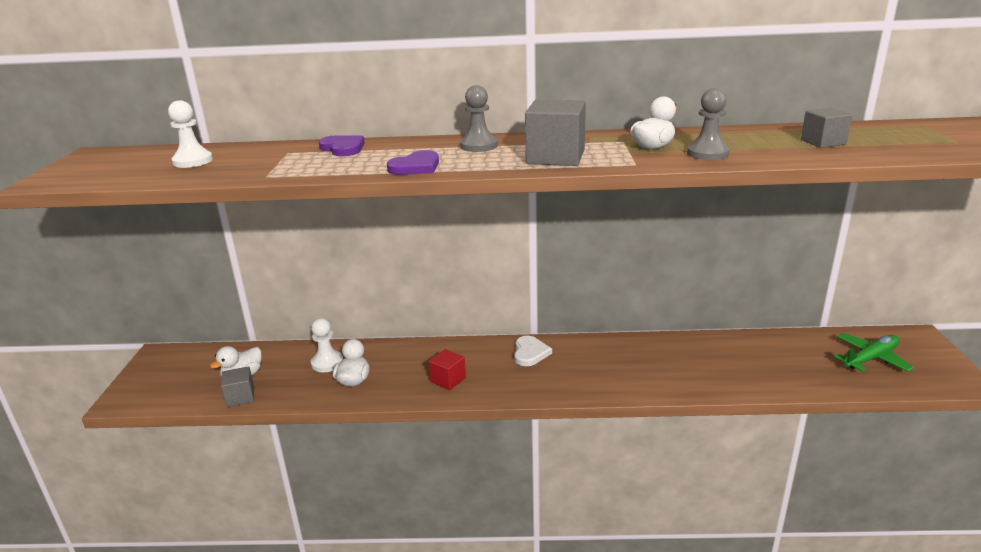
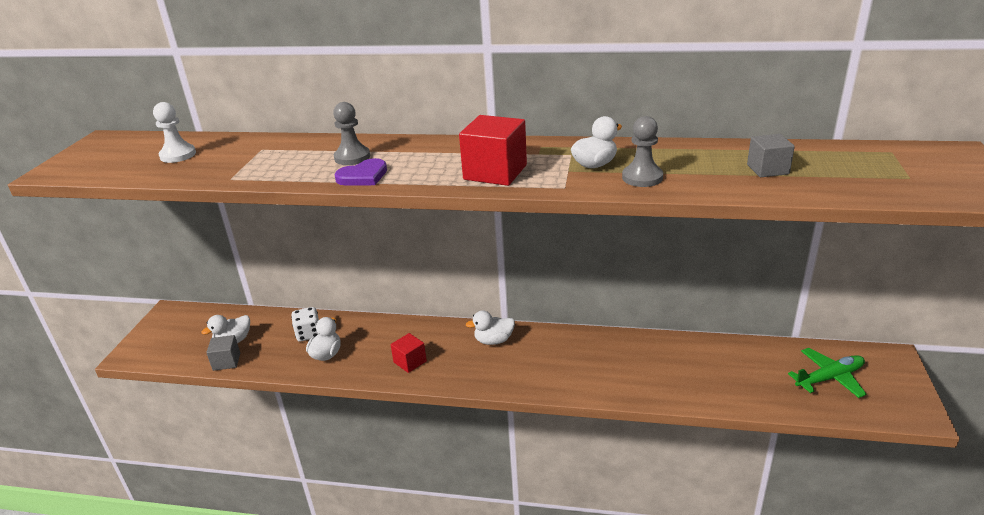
camera: 10 degrees right, 5 degrees up
(327, 363) = (308, 334): white pawn -> white dice
(343, 148) = (311, 147): purple heart -> none
(478, 146) = (433, 152): grey pawn -> grey pawn (352, 157)
(530, 353) = (493, 340): white heart -> white duck
(555, 157) = (495, 172): grey cube -> red cube

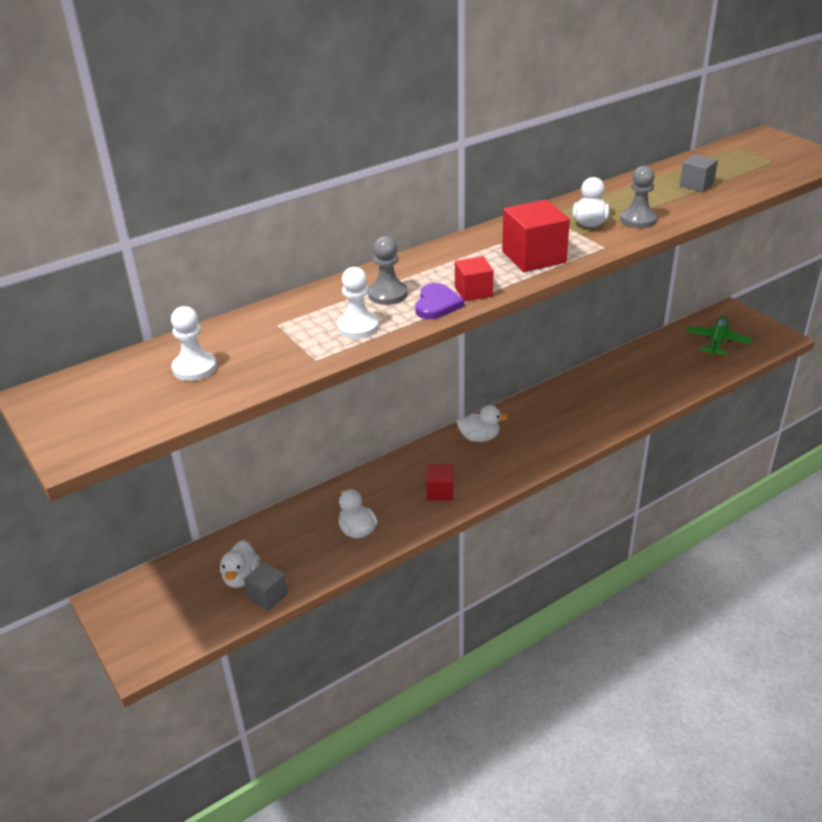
camera: 45 degrees left, 5 degrees up
(292, 169) = (358, 327): none -> white pawn
(308, 334) = (309, 526): white dice -> none
(402, 178) = (473, 292): none -> red cube
(493, 340) = (479, 437): white duck -> white duck turned 120 degrees counterclockwise

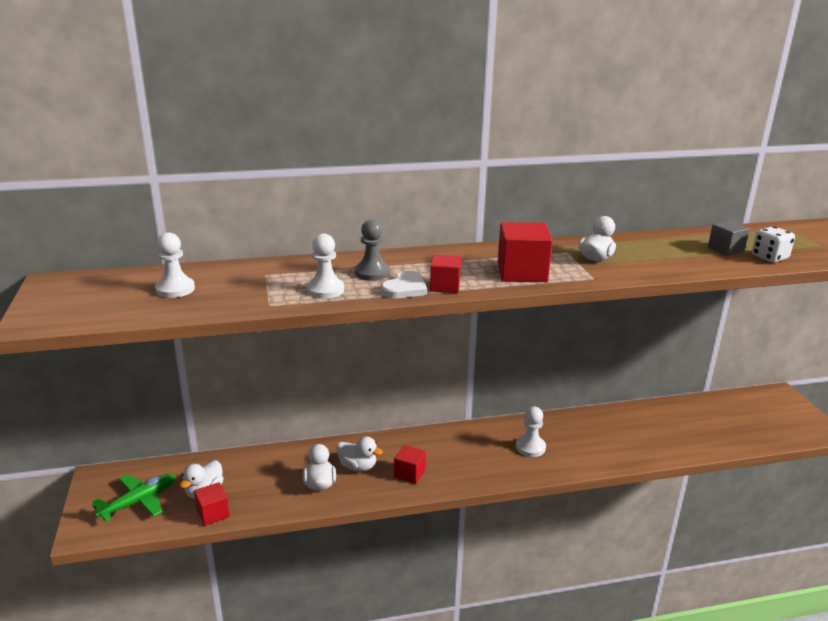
camera: 20 degrees right, 10 degrees down
(267, 596) = (213, 513): grey cube -> red cube
(437, 304) = (405, 288): purple heart -> white heart
(479, 437) = (473, 439): white duck -> white duck (358, 466)
(539, 429) = (530, 447): none -> white pawn
(638, 220) = (644, 264): grey pawn -> none
(717, 341) = (751, 417): green plane -> green plane (139, 501)
(739, 185) = (769, 257): none -> white dice

